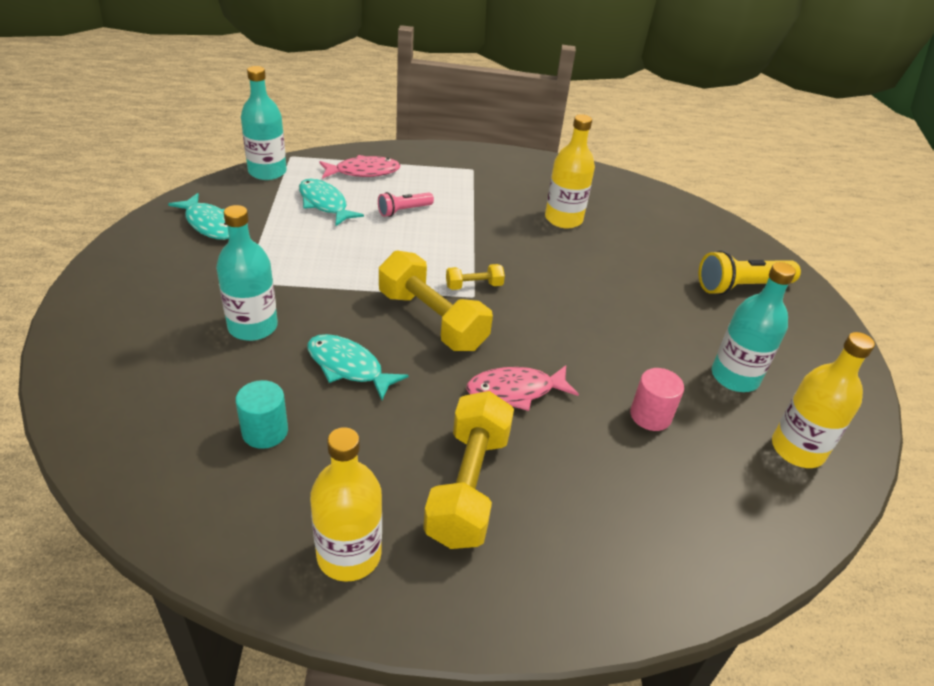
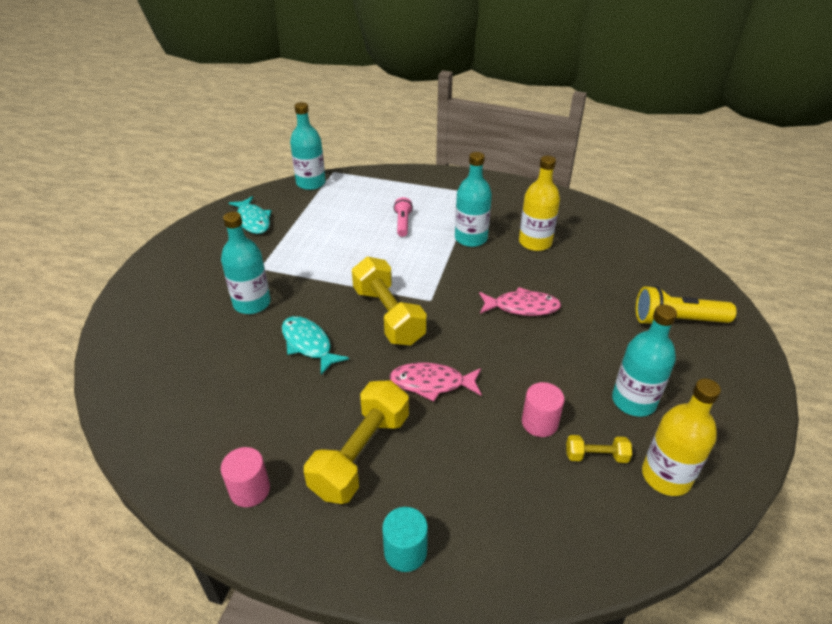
camera: 20 degrees right, 0 degrees up
(265, 431) = (228, 385): turquoise cylinder -> turquoise cylinder (405, 551)
(324, 204) = (343, 212): turquoise fish -> none
(349, 554) = (250, 490): yellow bottle -> pink cylinder
(363, 172) = (384, 188): pink fish -> pink fish (522, 307)
(403, 211) = (403, 223): pink flashlight -> pink flashlight turned 105 degrees clockwise
(474, 286) = (434, 291): yellow dumbbell -> yellow dumbbell (596, 456)
(490, 221) = (471, 238): none -> turquoise bottle

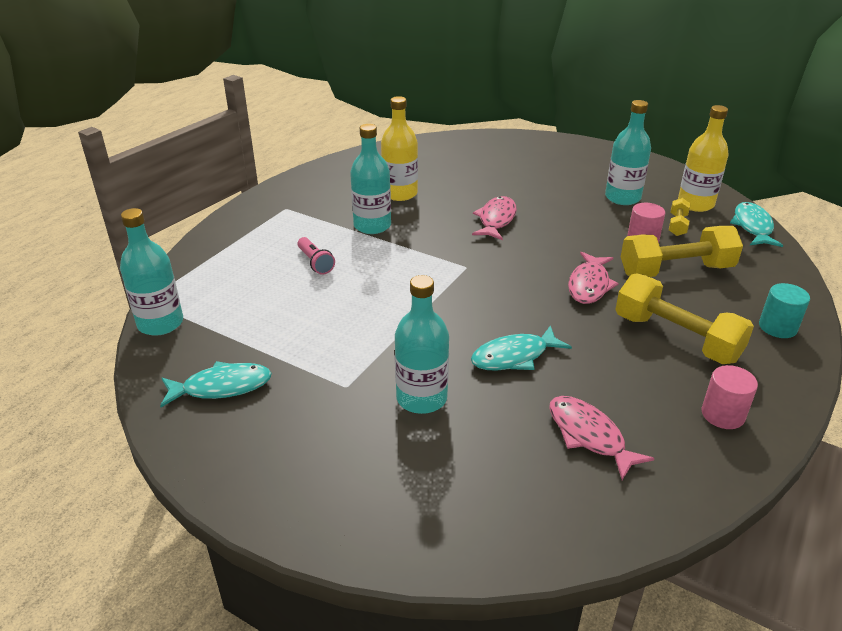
camera: 75 degrees left, 5 degrees down
(217, 397) = (589, 435): none -> pink fish
(388, 315) = (482, 296): yellow dumbbell -> yellow dumbbell (676, 271)
(403, 223) = (315, 263): pink flashlight -> pink flashlight turned 135 degrees counterclockwise
(641, 542) = (752, 226): none -> turquoise fish
(676, 320) = (536, 159): yellow flashlight -> none

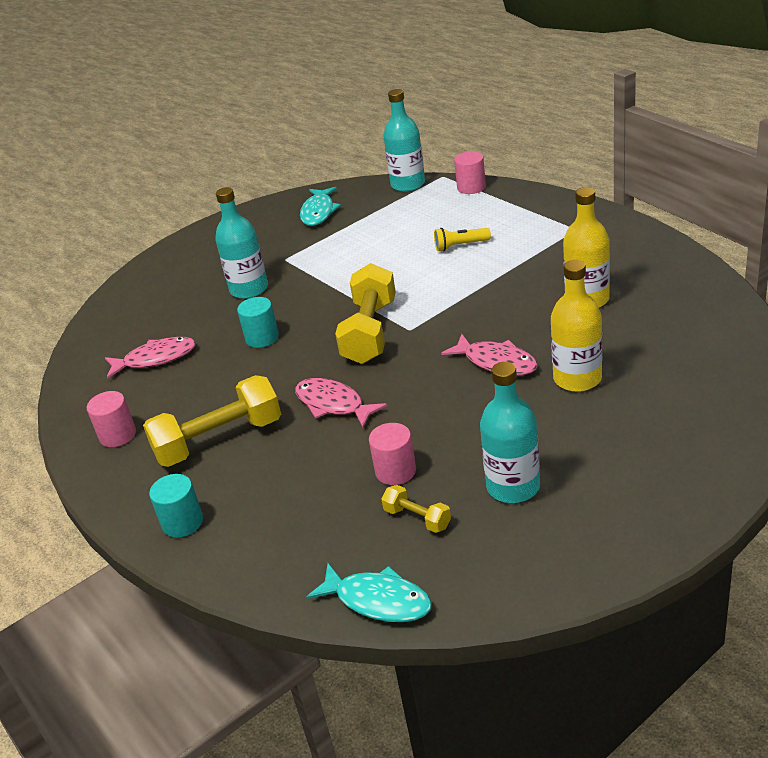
camera: 115 degrees right, 0 degrees up
(184, 275) = (471, 187): none -> pink cylinder
(315, 263) = (460, 246): pink flashlight -> yellow flashlight
(372, 226) = (517, 278): turquoise bottle -> none
(514, 357) = (262, 338): turquoise fish -> turquoise cylinder
(676, 271) = (321, 479): yellow dumbbell -> yellow dumbbell (370, 332)
(695, 204) = (466, 561): yellow bottle -> yellow bottle (577, 379)

